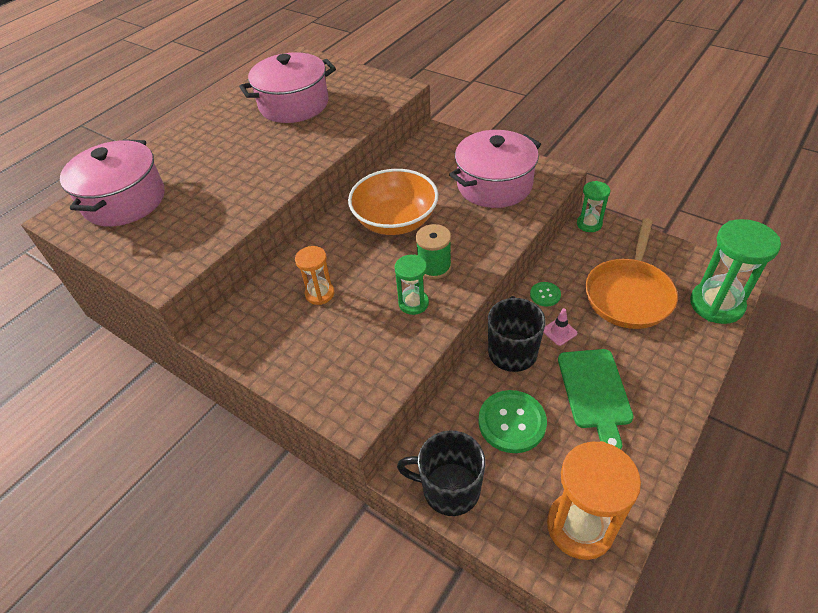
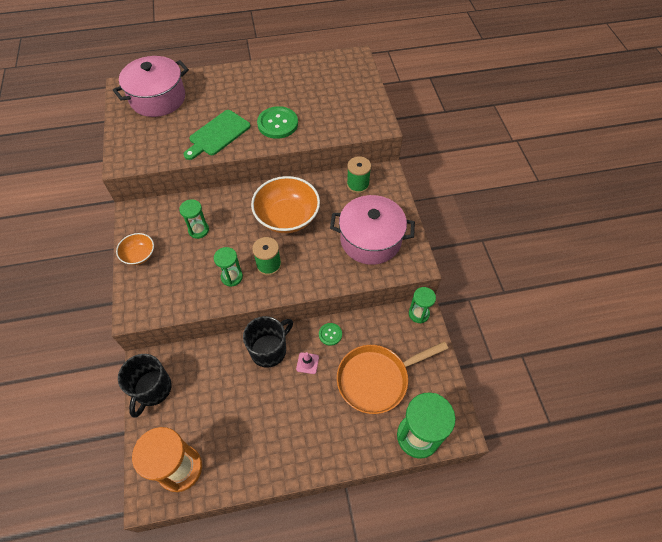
camera: 40 degrees right, 10 degrees up
(282, 364) = (139, 255): none -> orange bowl
(294, 104) = (308, 93): pink pot -> none
(319, 294) = (198, 230): orange hourglass -> green hourglass
(423, 156) = (358, 184): none -> green spool
(449, 489) = (152, 389): black mug -> black mug turned 135 degrees counterclockwise
(512, 422) = (219, 387): green button -> green button (277, 124)
(595, 392) = (278, 414): green cutting board -> green cutting board (218, 134)

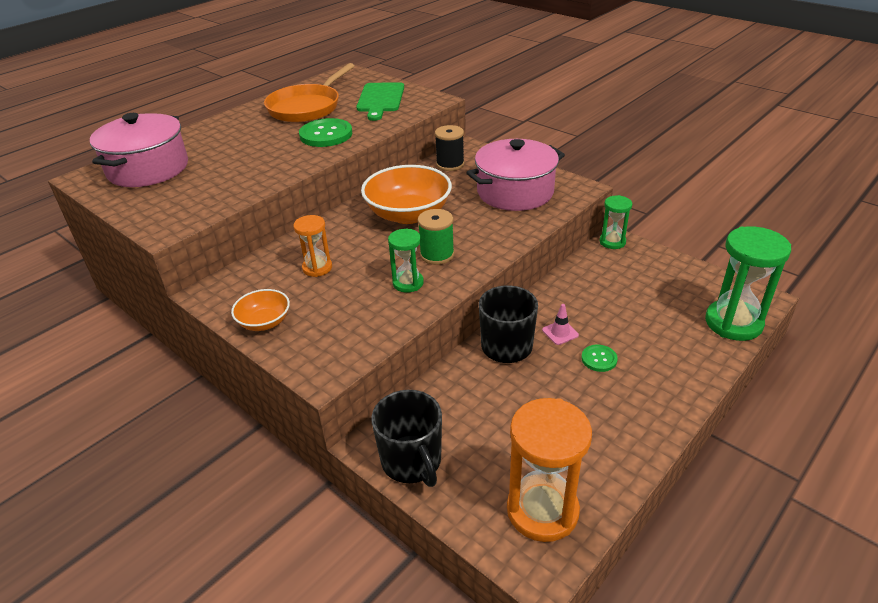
camera: 35 degrees left, 20 degrees down
(198, 230) = (317, 268): green hourglass -> orange hourglass
(218, 134) = (265, 165): green cutting board -> green cutting board (380, 99)
(330, 334) = (552, 299): green button -> green button (599, 359)
(358, 184) = (450, 164): green spool -> black spool
(377, 379) = (641, 305): orange pan -> orange pan (307, 107)

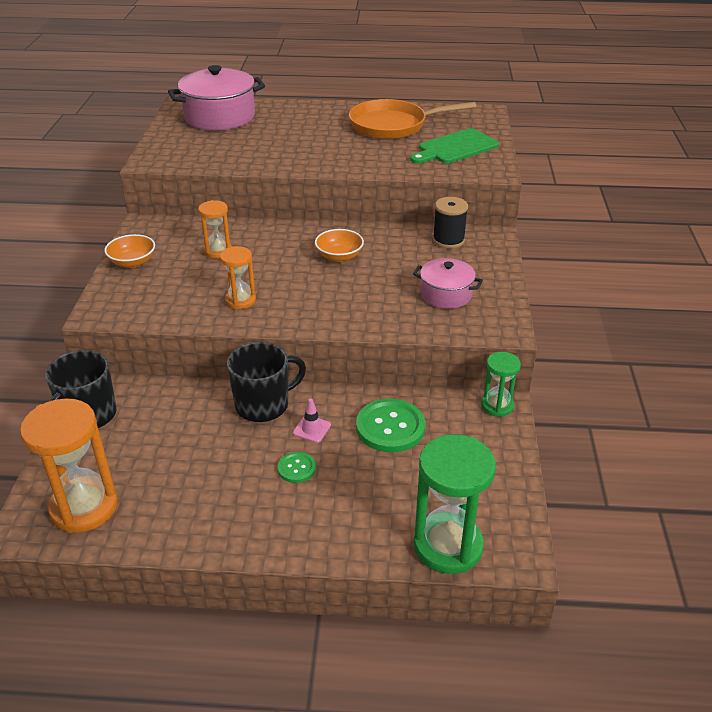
camera: 50 degrees right, 0 degrees up
(326, 135) = (358, 154): green button -> green button (390, 427)
(408, 214) = (339, 256): orange bowl -> orange bowl, size x0.53
(408, 283) = (240, 300): green hourglass -> orange hourglass
(437, 255) = (295, 297): green spool -> none
(515, 192) = (446, 294): pink pot -> pink pot, size x0.58

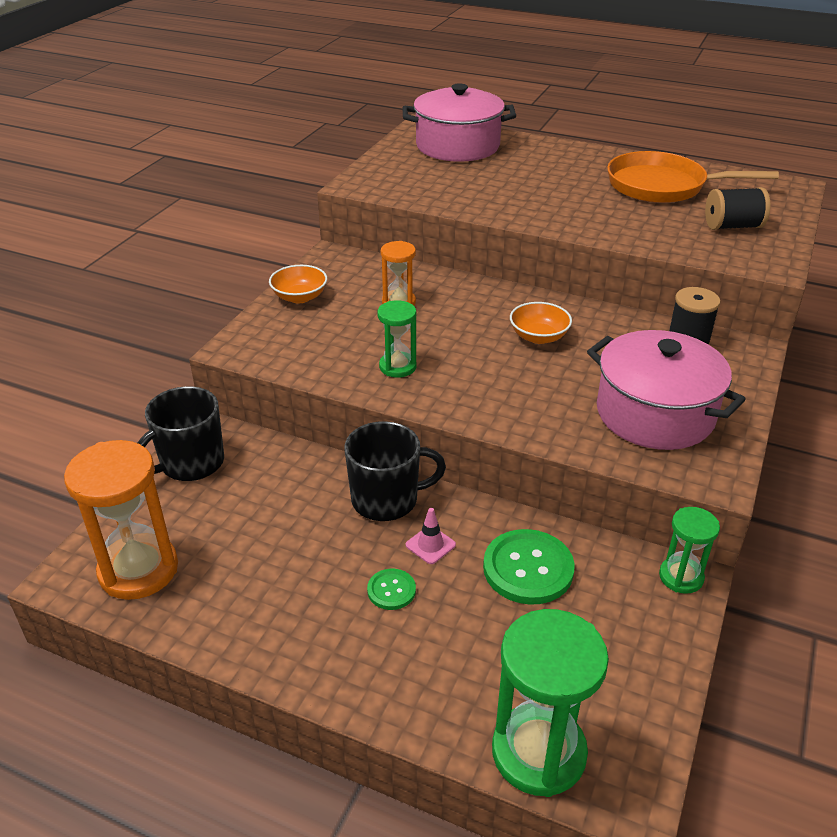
camera: 20 degrees right, 0 degrees up
(240, 300) = (397, 367): orange hourglass -> green hourglass
(446, 294) = (655, 413): pink pot -> pink pot, size x1.73
(455, 148) = (732, 226): green cutting board -> black spool

